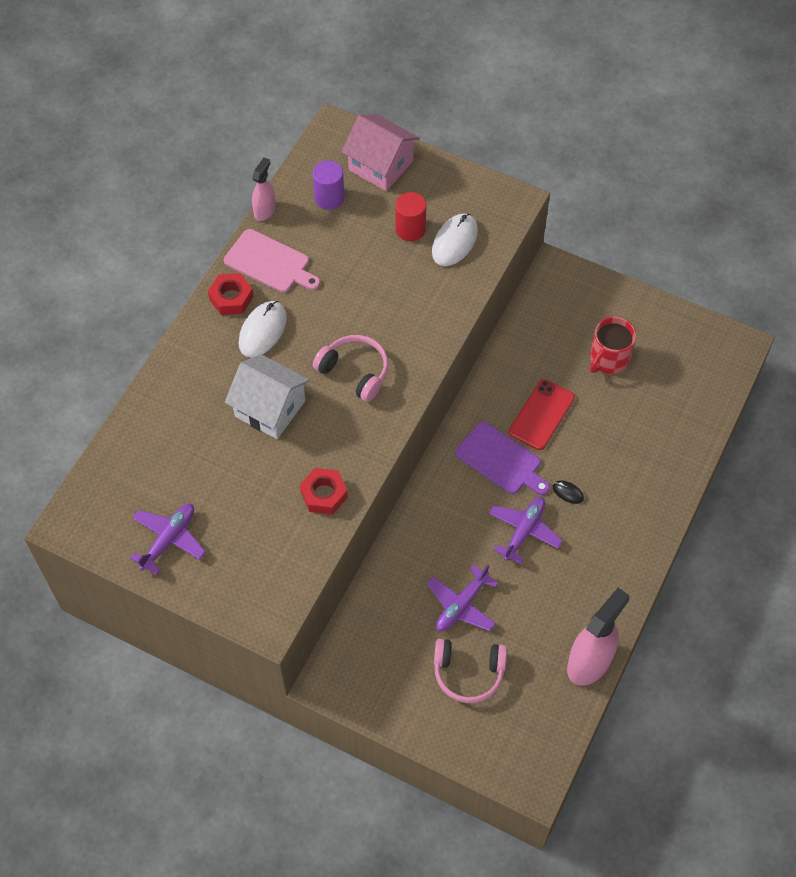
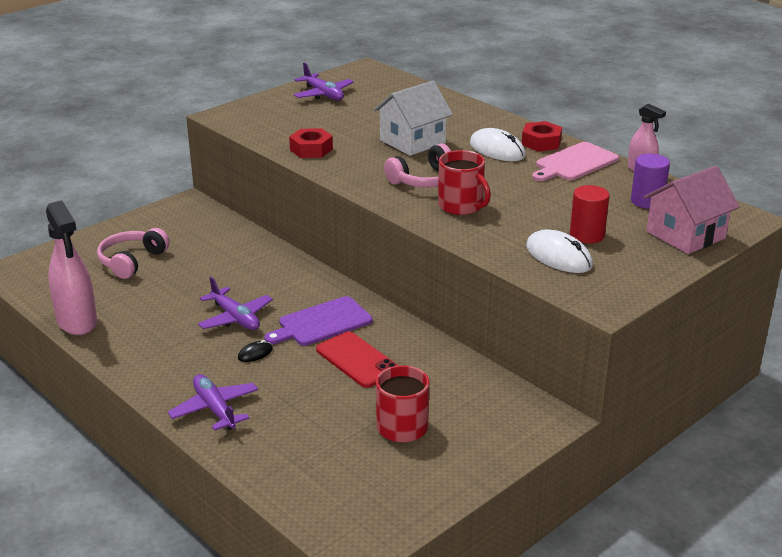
camera: 110 degrees right, 30 degrees down
(395, 329) = (461, 206): none -> red mug
(461, 605) = (194, 270): purple plane -> purple plane (214, 409)

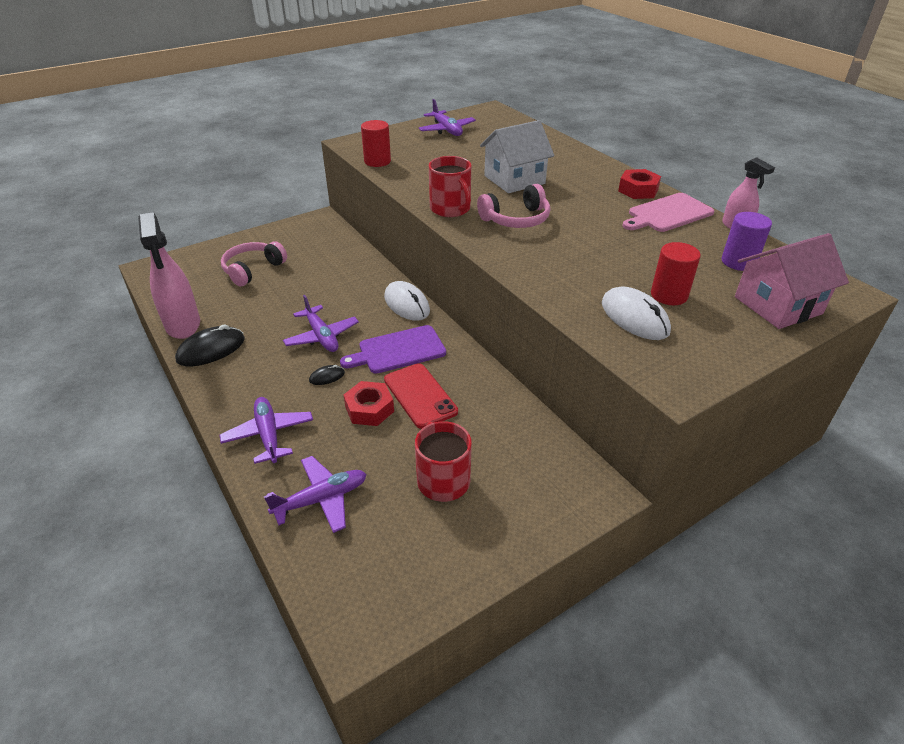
camera: 10 degrees right, 10 degrees up
(119, 342) = (211, 349): none -> black mouse
(259, 133) = (377, 161): none -> red cylinder
(288, 454) = (321, 499): none -> purple plane
(311, 149) = (418, 180): red nut -> red nut (369, 409)
(461, 206) = (544, 250): red mug -> red mug (450, 209)
(497, 150) = (593, 194): white mouse -> white mouse (407, 304)

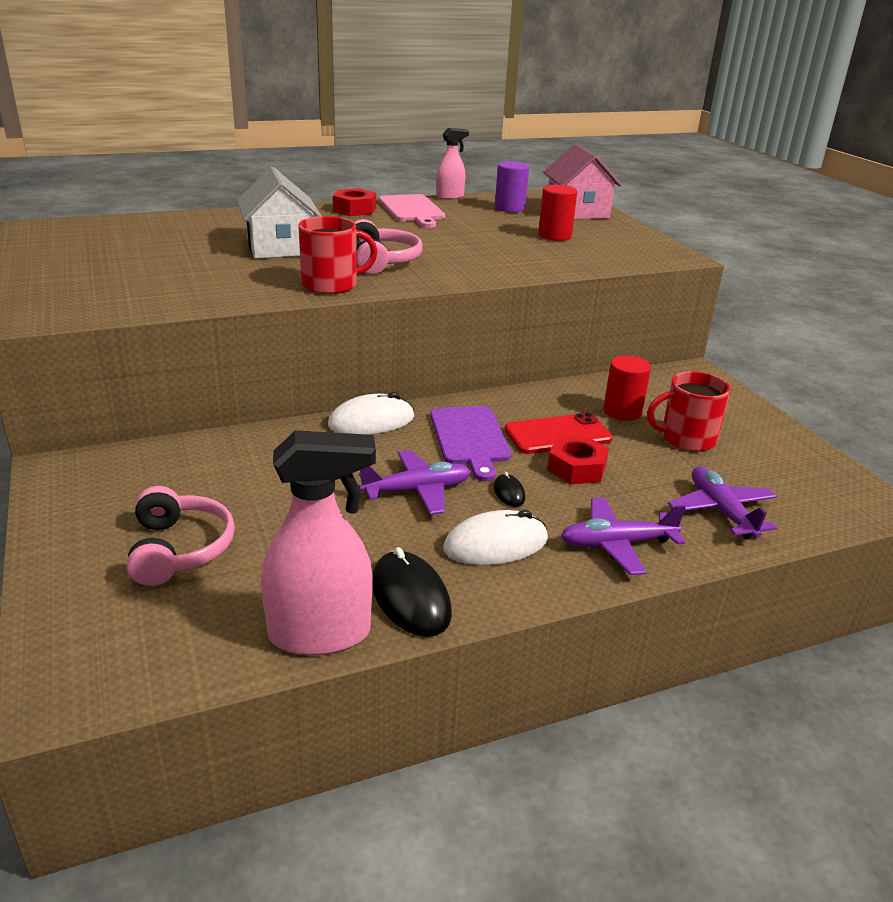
camera: 80 degrees left, 10 degrees down
(252, 269) = (180, 549): pink headphones -> pink headphones turned 150 degrees counterclockwise
(377, 161) = (134, 307): red cylinder -> red cylinder (622, 411)
(447, 130) = (74, 257): purple plane -> none
(634, 317) = (586, 251): white mouse -> white mouse (495, 544)

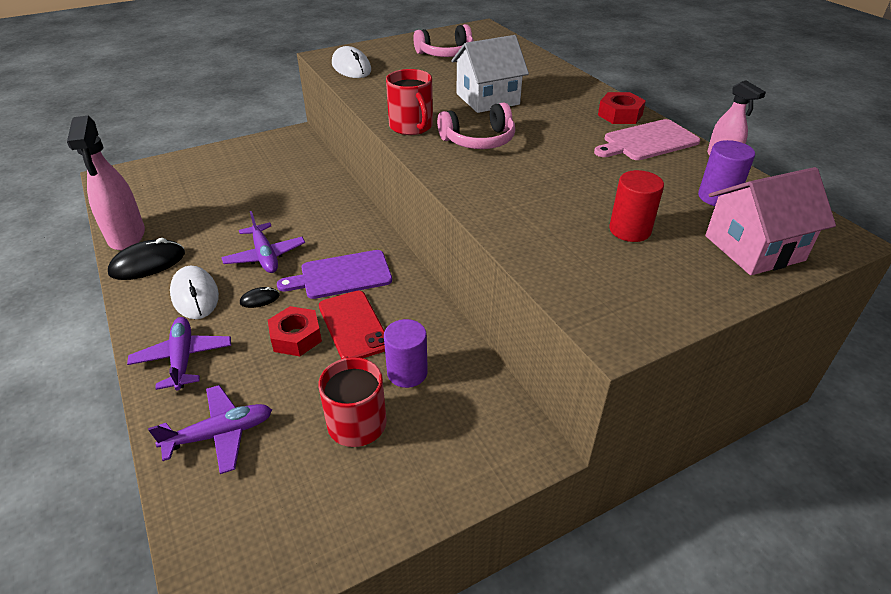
camera: 85 degrees right, 10 degrees up
(180, 549) = (212, 183): pink headphones -> pink headphones (446, 54)
(371, 421) = (362, 226): white mouse -> white mouse (351, 67)
(622, 411) = (407, 372): red cylinder -> purple cylinder

